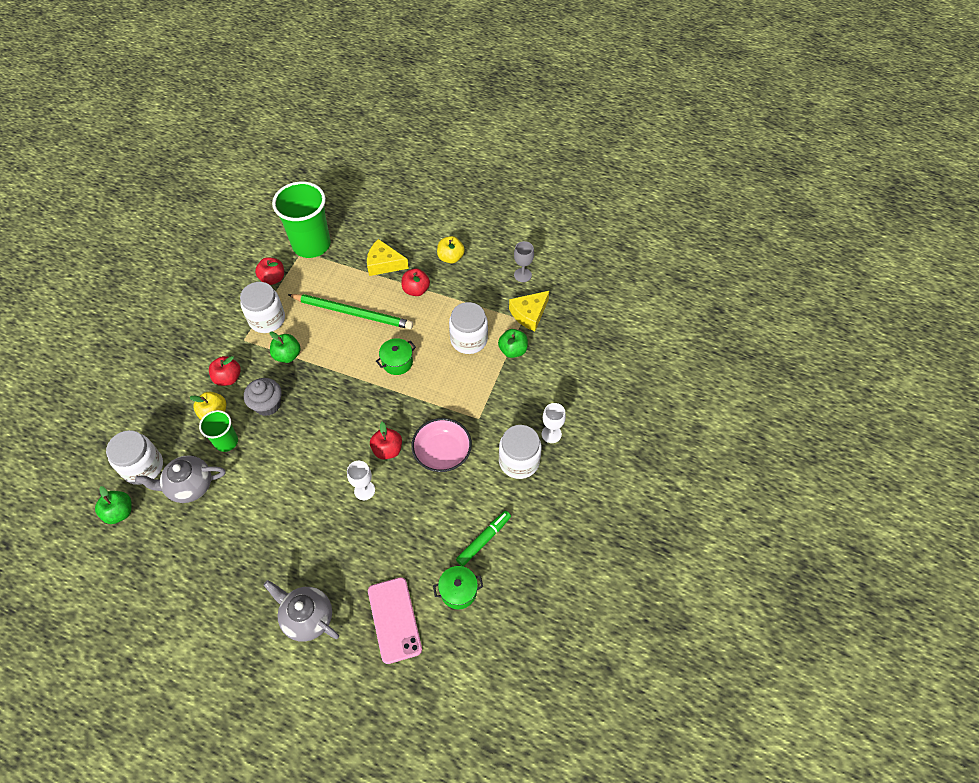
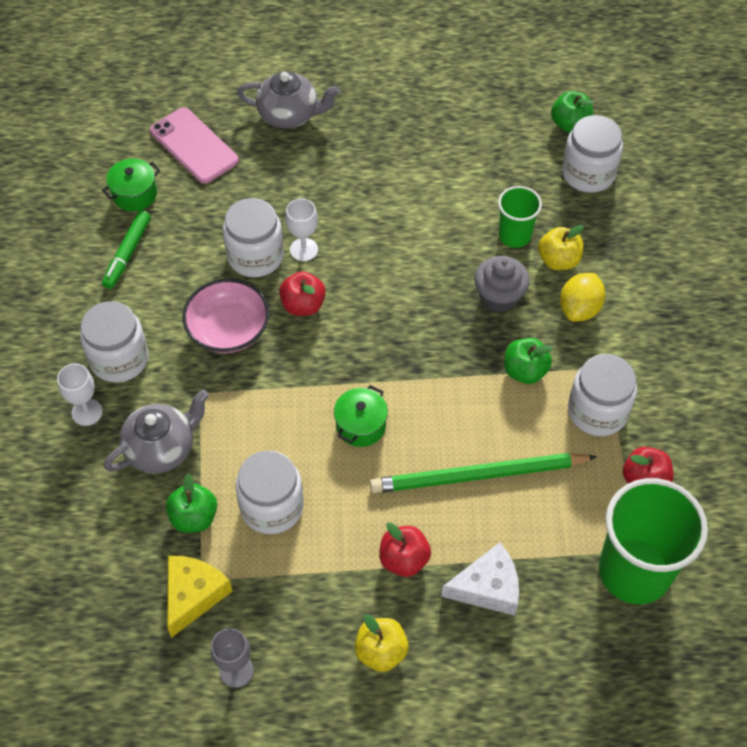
camera: 155 degrees right, 0 degrees up
(189, 486) = (516, 176): grey teapot -> grey teapot (161, 448)
(228, 378) = (579, 309): red apple -> yellow lemon
(384, 264) = (487, 587): yellow cheese -> white cheese
(398, 499) = (255, 256): none -> white jar

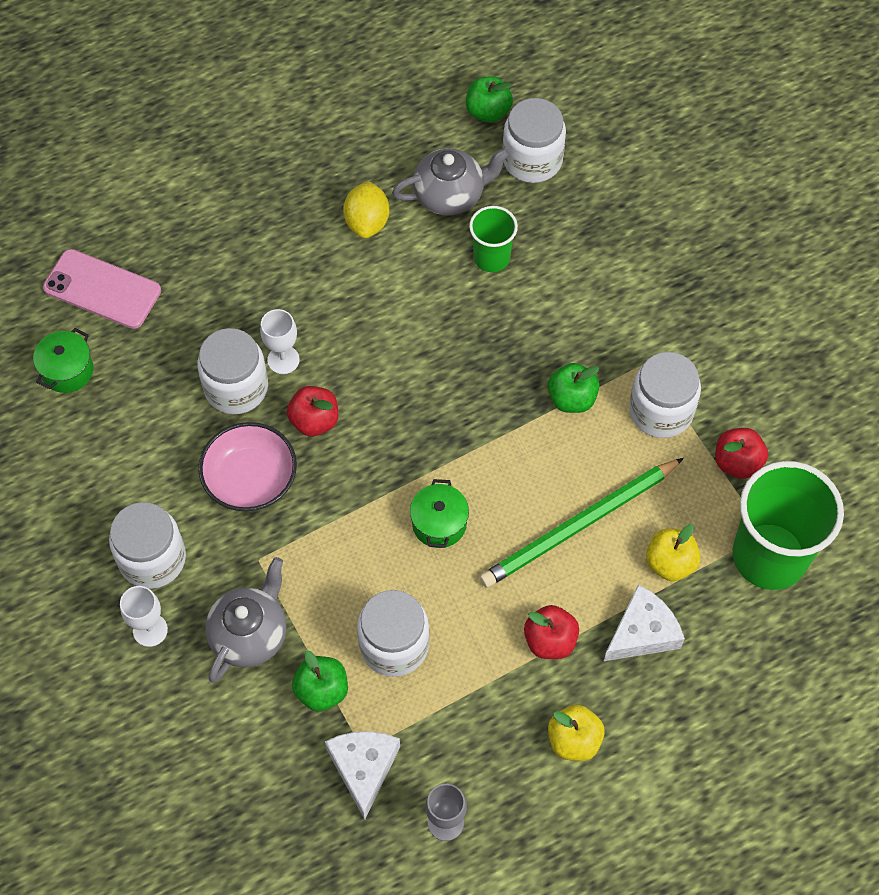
camera: 25 degrees left, 5 degrees up
(127, 253) = (96, 440): green marker -> none
(193, 595) = (363, 768): yellow cheese -> white cheese
(289, 115) = (188, 213): grey teapot -> grey teapot (450, 195)
(499, 297) = (508, 330): grey cupcake -> none
(558, 260) = (548, 267): yellow apple -> yellow apple (670, 563)
(579, 309) = (593, 311): yellow lemon -> yellow lemon (367, 222)

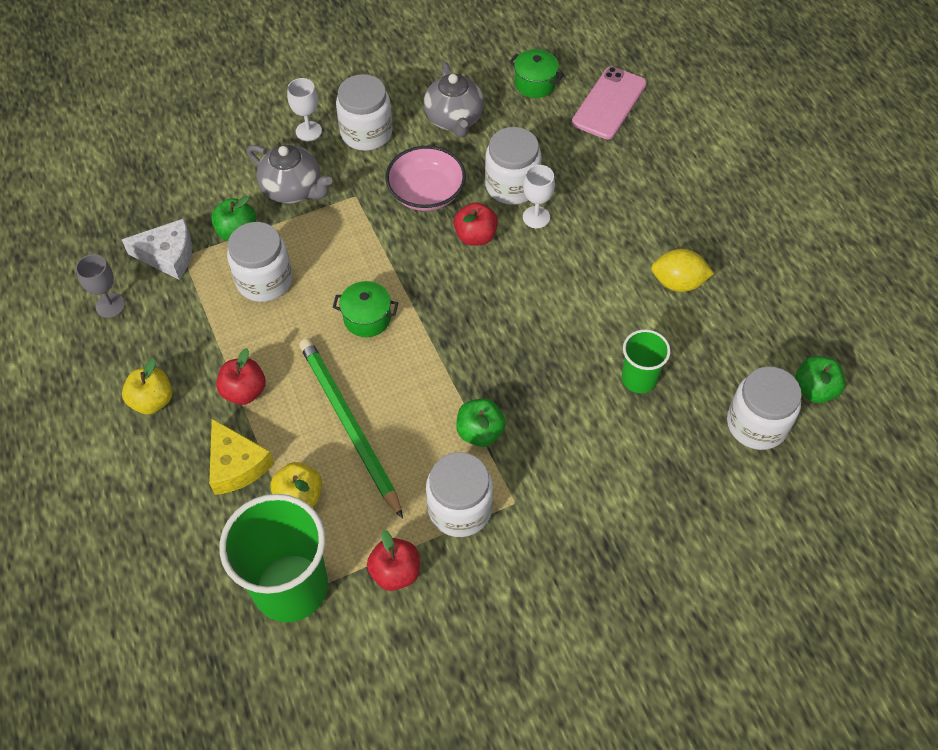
camera: 95 degrees right, 5 degrees down
(450, 195) = (710, 350): grey teapot -> grey teapot (454, 119)
(642, 632) = (236, 465): white cheese -> yellow cheese

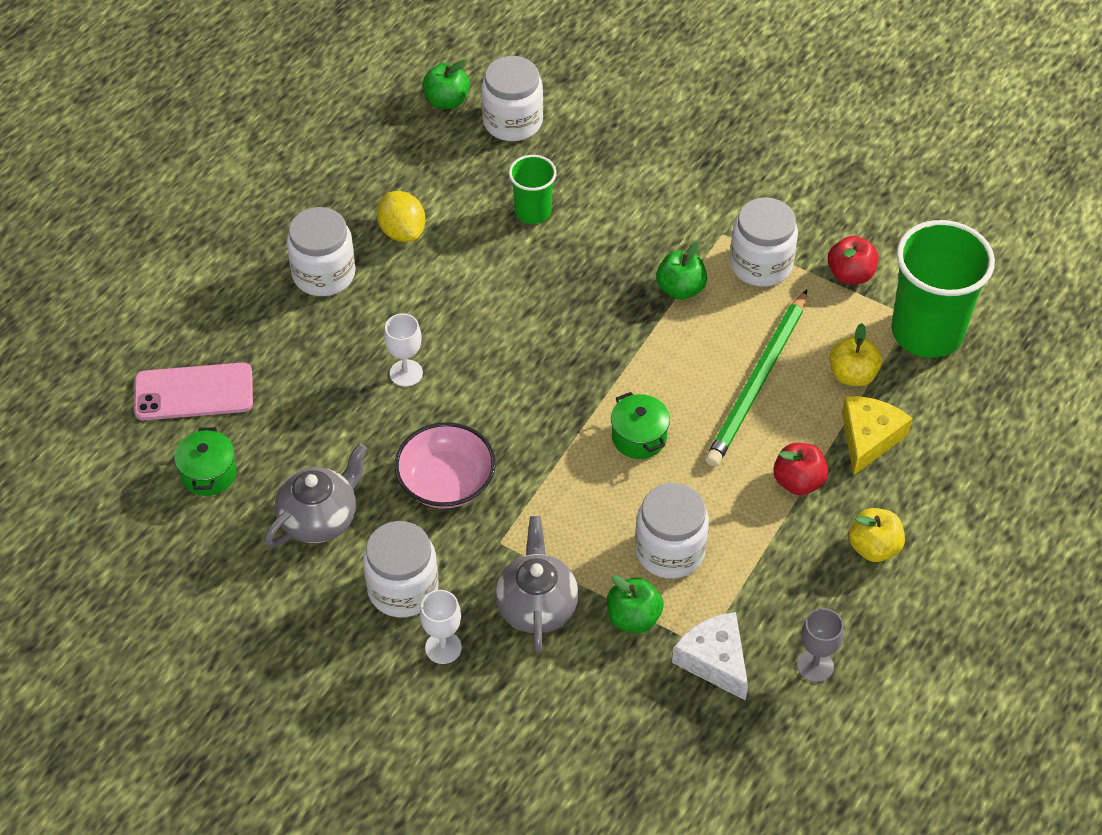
camera: 125 degrees left, 5 degrees down
(475, 236) = (470, 408): red apple -> none
(512, 185) = (379, 415): white jar -> white jar (324, 274)

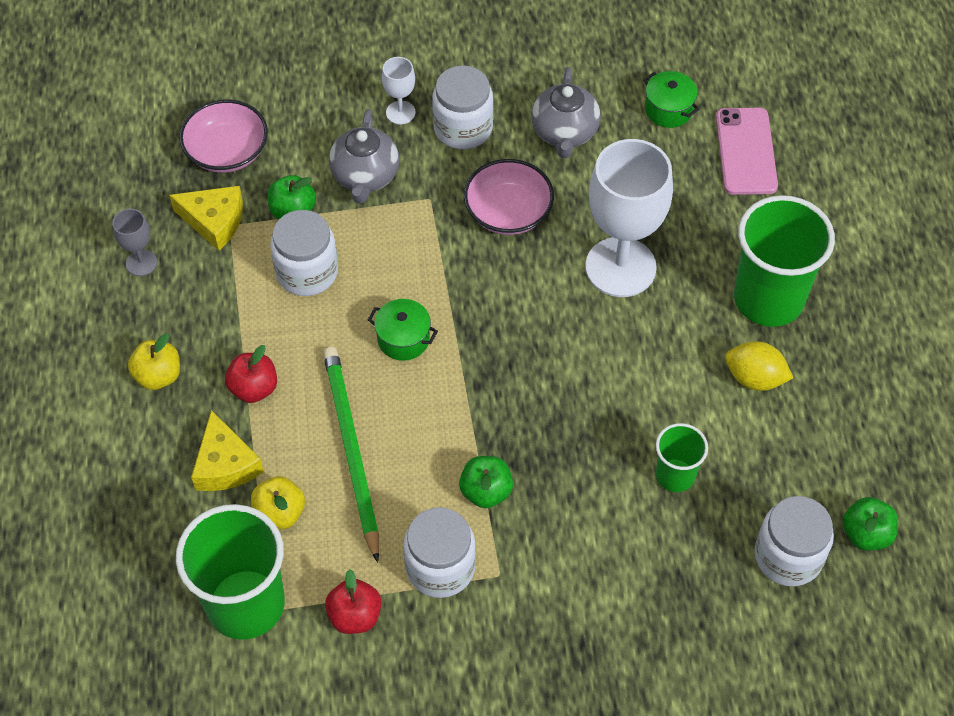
camera: 140 degrees right, 5 degrees up
(194, 392) = (746, 151): pink phone -> pink phone turned 45 degrees counterclockwise
(324, 274) = (768, 299): white jar -> green cup
(406, 373) = (620, 267): white goblet -> white goblet, size x2.26
(537, 606) = (365, 176): grey teapot -> grey teapot turned 45 degrees clockwise
(644, 728) = (227, 151): none -> pink bowl
(714, 660) = (214, 221): white cheese -> yellow cheese

